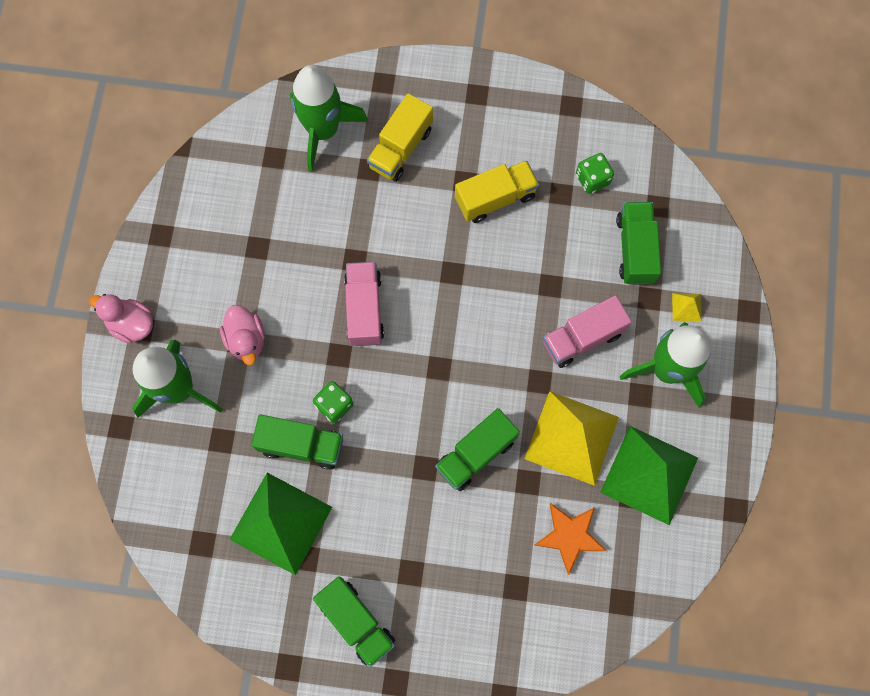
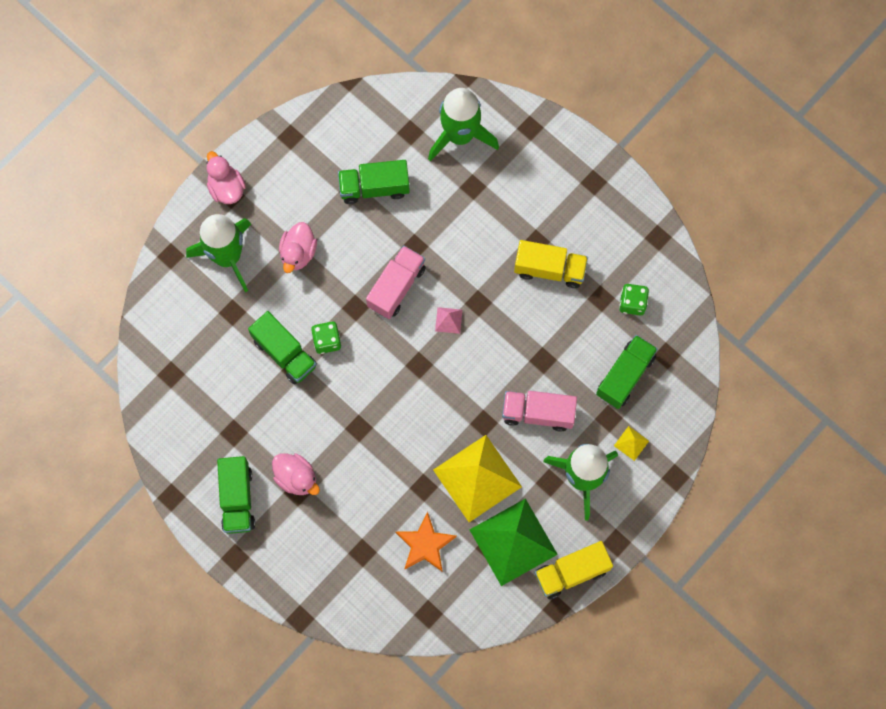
camera: 35 degrees right, 0 degrees up
(280, 523) = (233, 397): green pyramid -> none
(399, 559) = (296, 478): none -> pink duck
(400, 148) = (507, 186): yellow truck -> yellow truck (571, 572)
(436, 307) = (448, 320): none -> pink pyramid
(476, 454) = (401, 442): green truck -> green truck (374, 187)

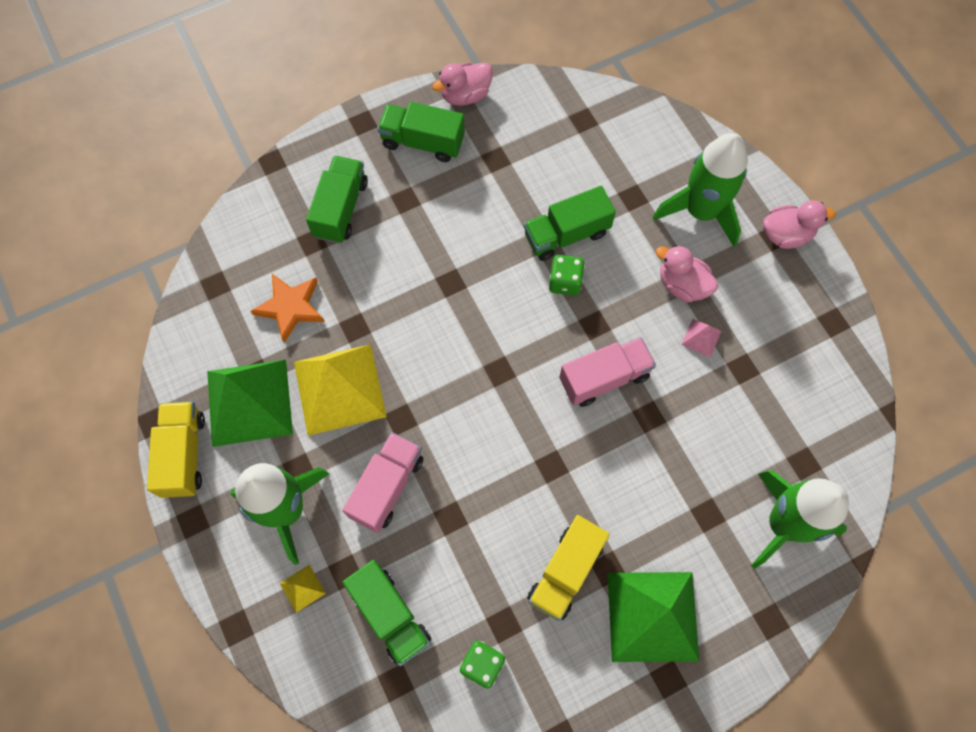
camera: 110 degrees right, 5 degrees down
(296, 478) = (421, 203): pink duck -> pink duck (465, 95)
(374, 187) = (740, 395): green truck -> green truck (341, 209)
(396, 287) = (604, 378): pink truck -> pink truck turned 75 degrees counterclockwise
(448, 320) = (542, 423): pink pyramid -> pink pyramid (701, 337)
(557, 203) = (653, 616): none -> green pyramid

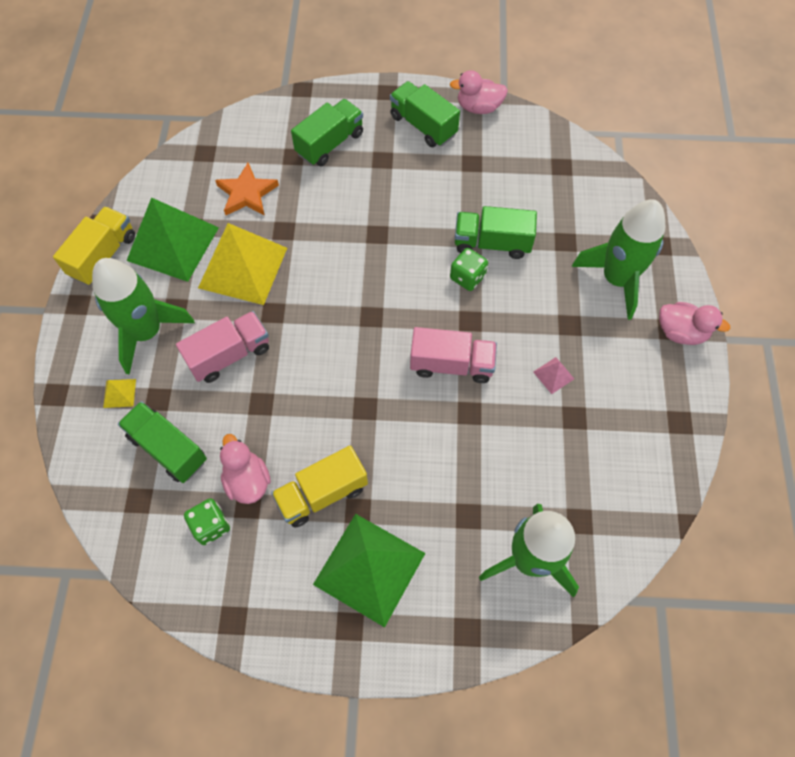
camera: 30 degrees right, 5 degrees down
(390, 615) = (168, 448): green truck -> green truck turned 135 degrees clockwise
(682, 285) = (563, 327): pink duck -> pink duck (247, 480)

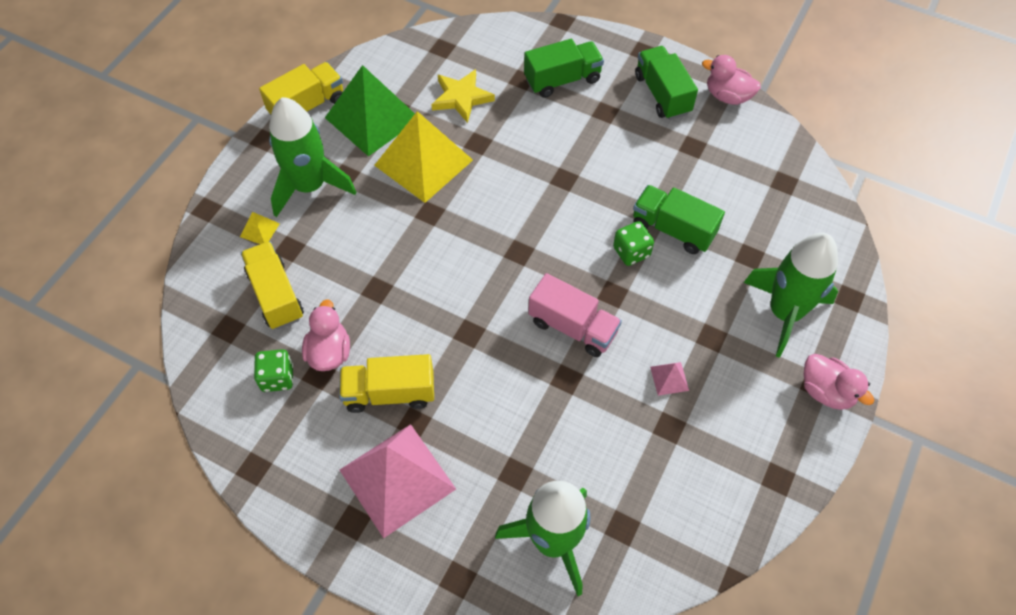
camera: 25 degrees right, 5 degrees down
(168, 448) = (276, 295): green truck -> yellow truck
(229, 355) = (371, 235): pink truck -> none
(247, 193) = (461, 97): orange star -> yellow star
(369, 569) = (397, 479): green pyramid -> pink pyramid

